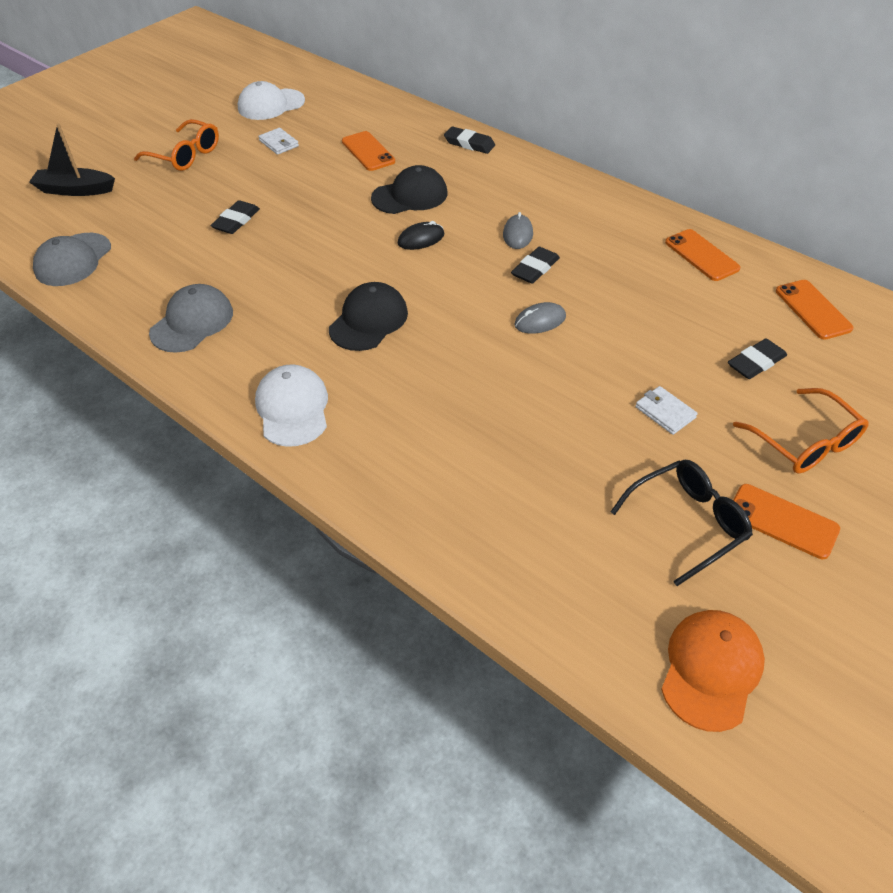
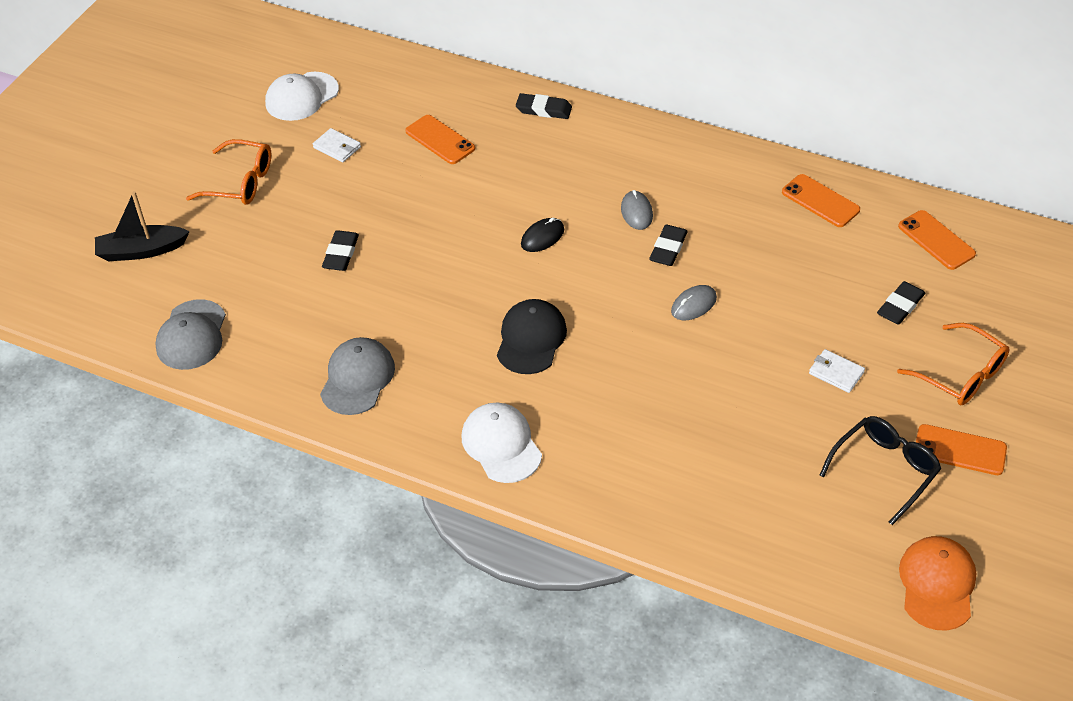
camera: 15 degrees left, 0 degrees up
(410, 196) = (509, 187): black cap -> none

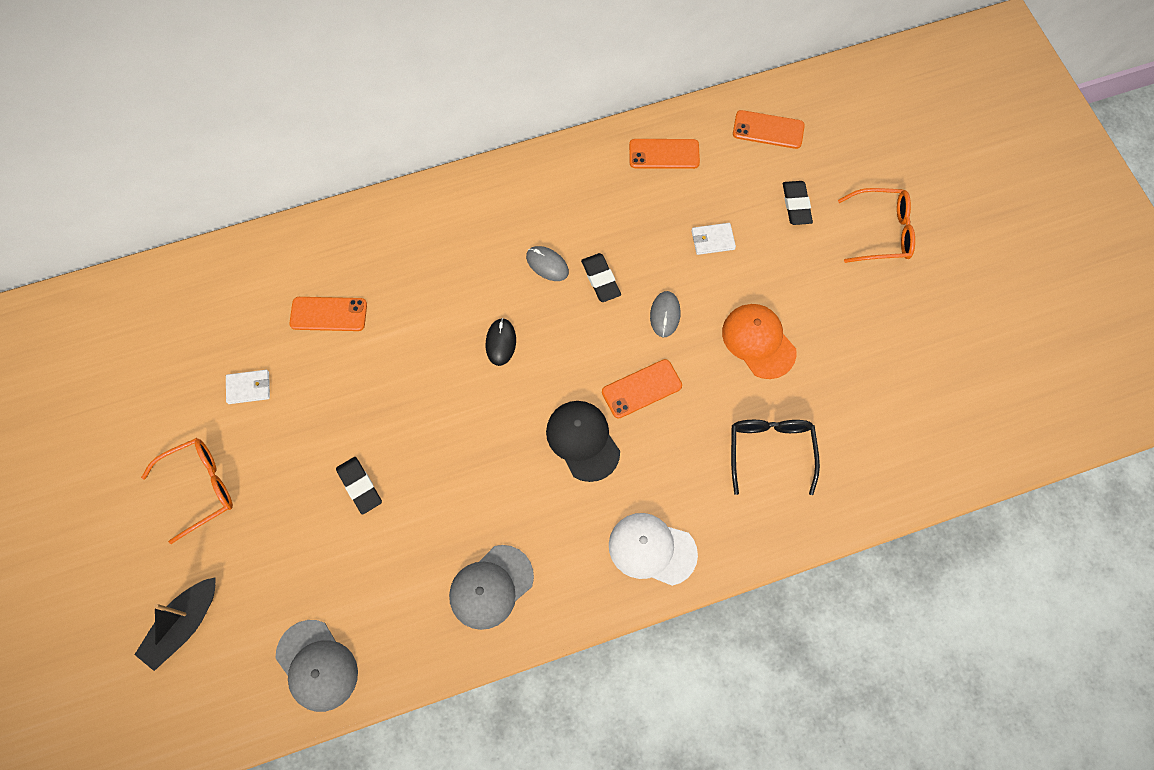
camera: 45 degrees left, 20 degrees up
(301, 97) = (163, 361): white cap -> none
(357, 378) = (491, 587): grey cap -> grey cap turned 105 degrees counterclockwise
(544, 109) = (383, 221): black eraser -> none
(836, 373) = (808, 295): white wallet -> white wallet (712, 240)
(885, 470) = (907, 348): black glasses -> black glasses (770, 450)
(937, 584) = (1013, 410): orange cap -> orange cap (758, 341)
(960, 450) = (934, 293): orange phone -> orange phone (641, 389)

